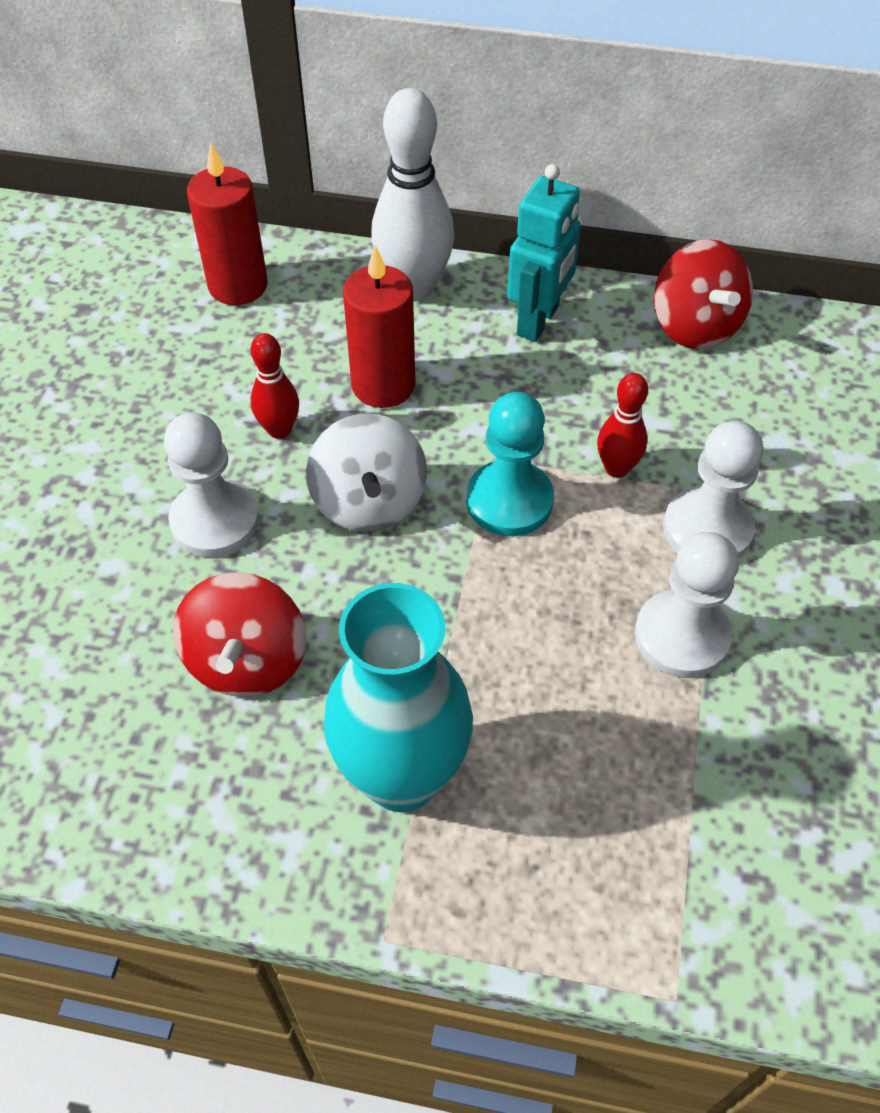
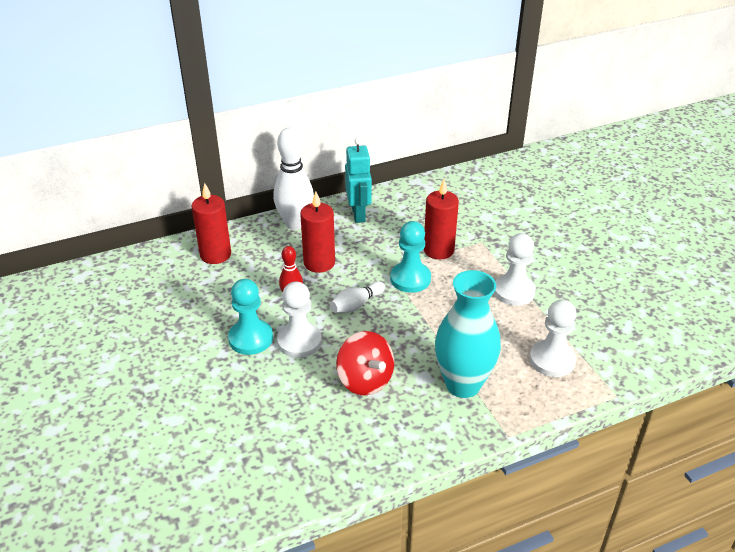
camera: 35 degrees left, 15 degrees down
(149, 472) = (250, 338): none -> turquoise pawn
(369, 502) = (356, 305): white spinning top -> white bowling pin
(616, 468) = (438, 250): red bowling pin -> red candle
(695, 326) = (420, 191): red spinning top -> none
(707, 529) = (489, 254): white pawn -> white pawn (552, 360)

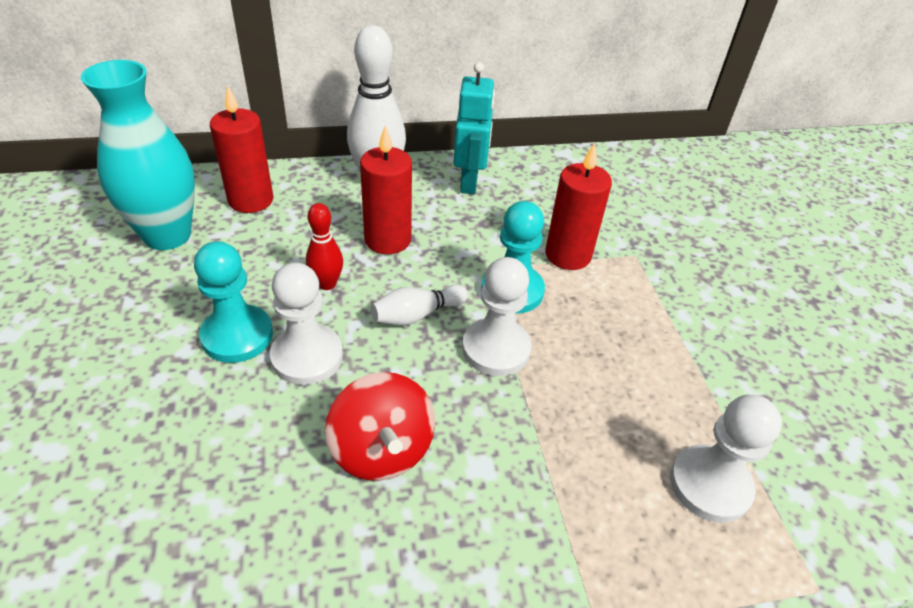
camera: 10 degrees right, 5 degrees up
(463, 384) = (543, 497): turquoise vase -> turquoise vase (167, 235)
(514, 291) = (669, 344): white pawn -> white pawn (496, 349)

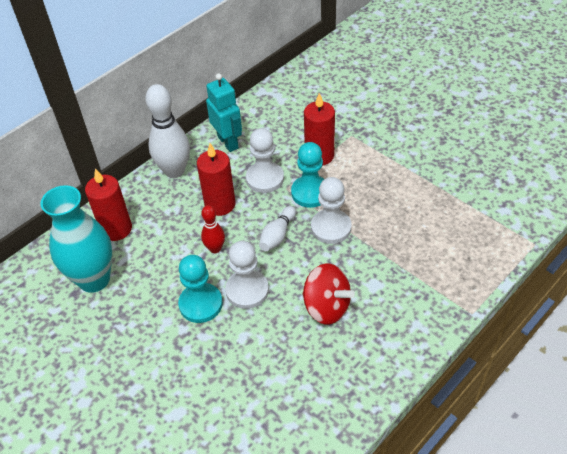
camera: 30 degrees left, 5 degrees up
(710, 485) = (469, 229): white pawn -> white pawn (265, 179)

